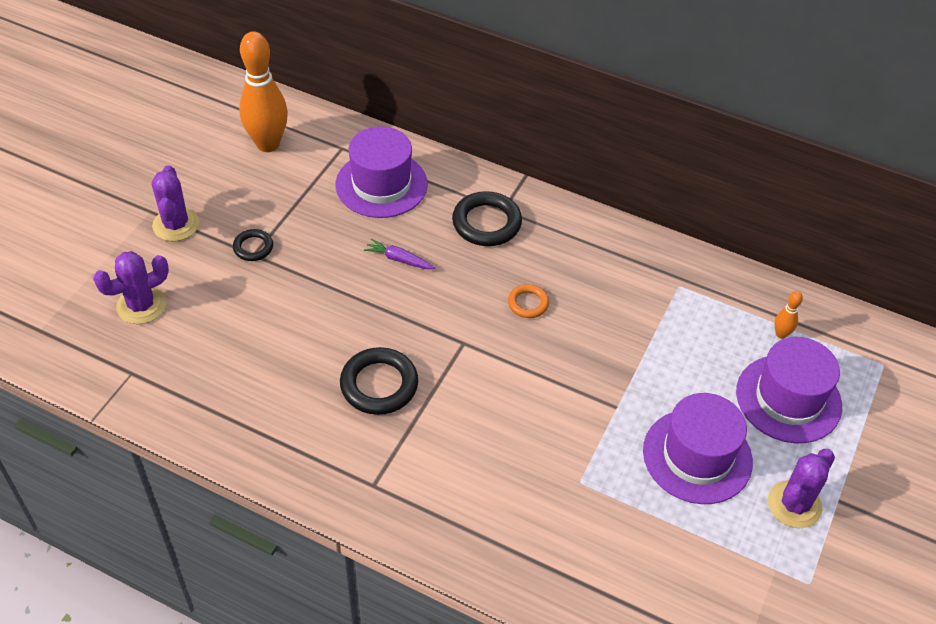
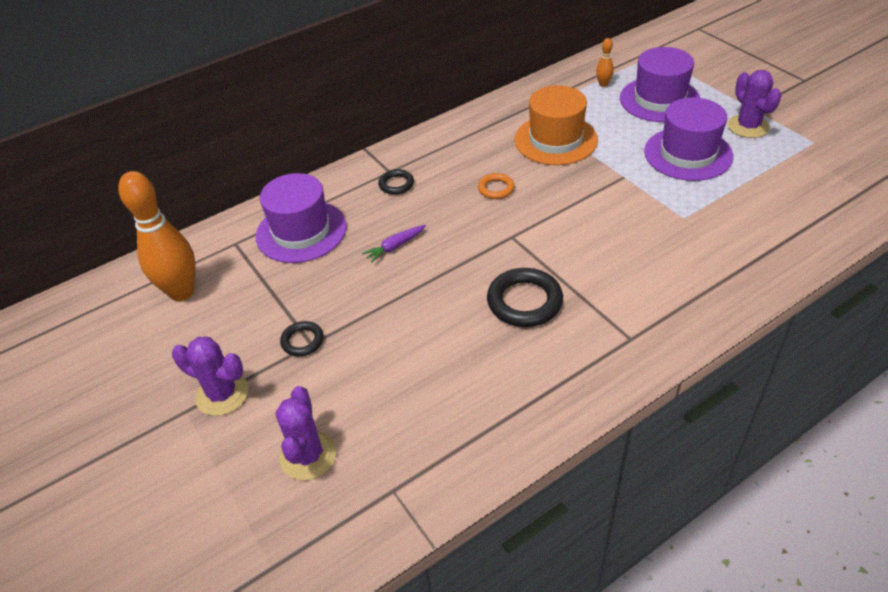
camera: 55 degrees left, 5 degrees down
(486, 223) = (396, 184): black ring -> black ring, size x0.56
(642, 325) = (555, 140): none -> orange hat

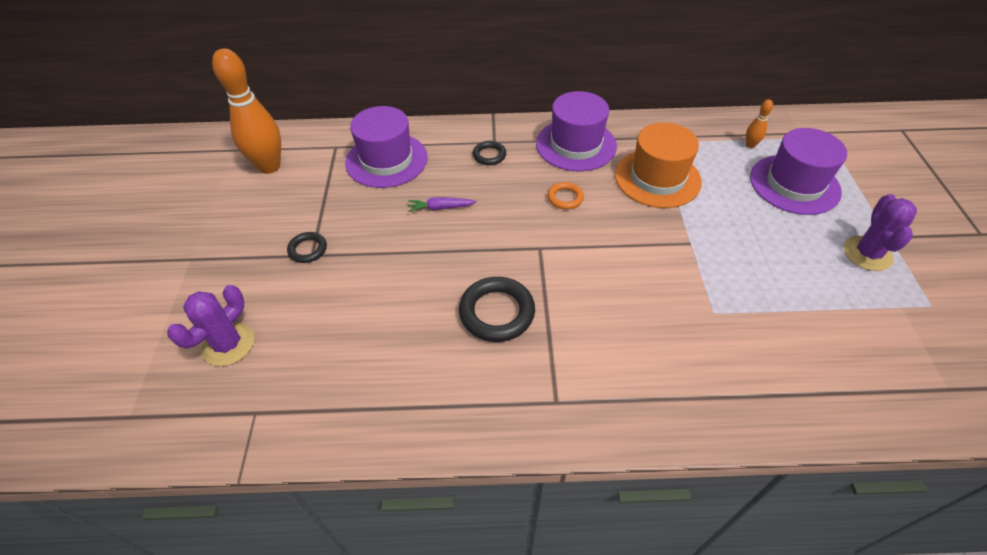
camera: 30 degrees right, 5 degrees up
(222, 394) = (222, 260): purple cactus -> none
(688, 154) = (775, 251): purple hat -> purple hat (576, 145)

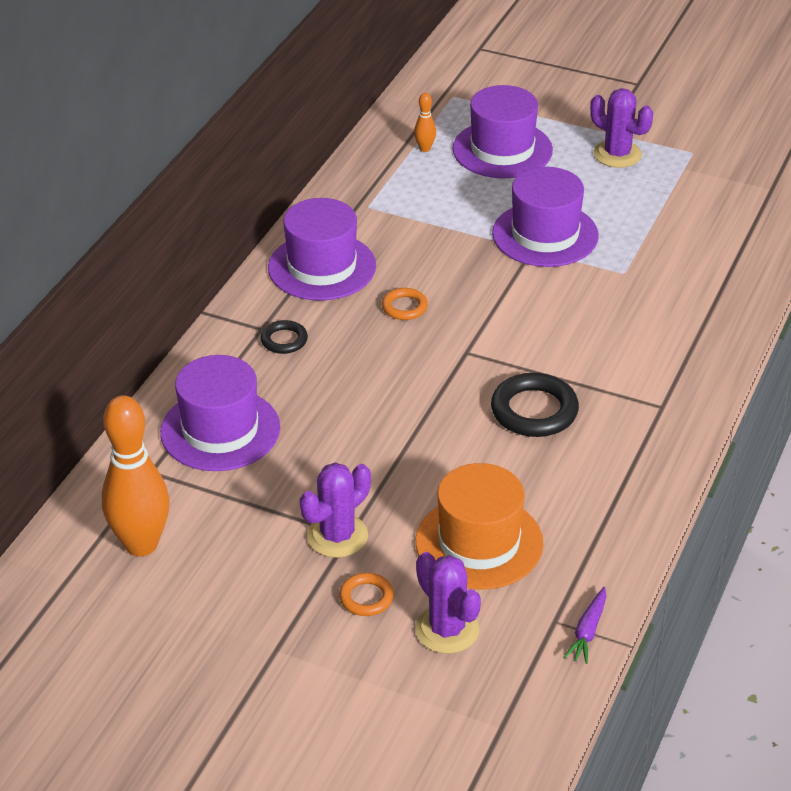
camera: 65 degrees left, 10 degrees down
(250, 286) = (366, 598): none -> orange ring
(308, 249) = (337, 536): black ring -> purple cactus
(440, 208) = (347, 407): purple carrot -> purple carrot (588, 631)
(657, 178) = (424, 231): orange hat -> orange hat (479, 542)
(716, 244) = (545, 234): none -> purple hat

